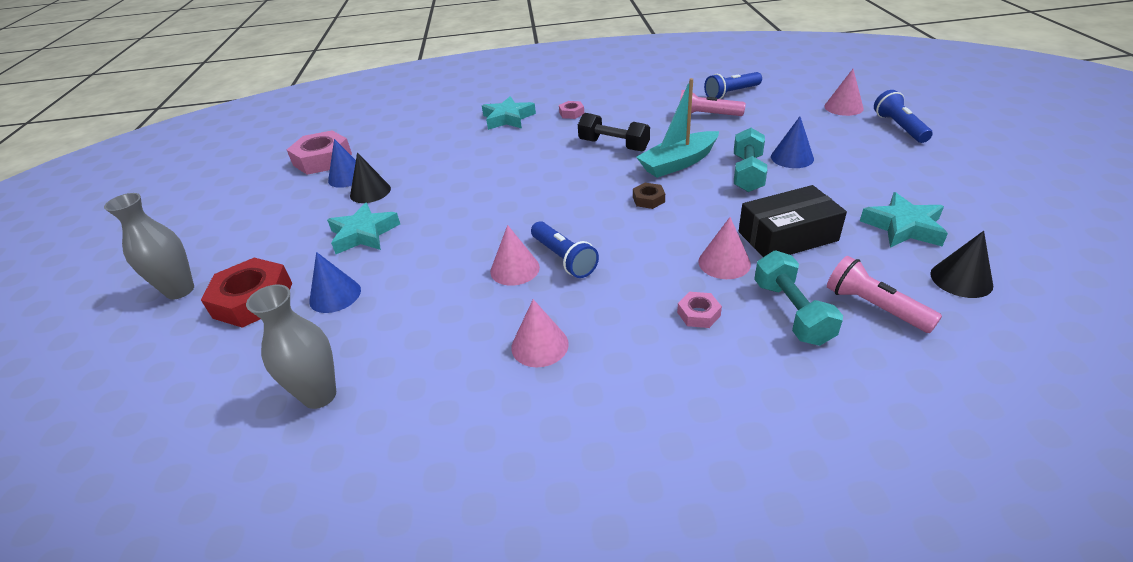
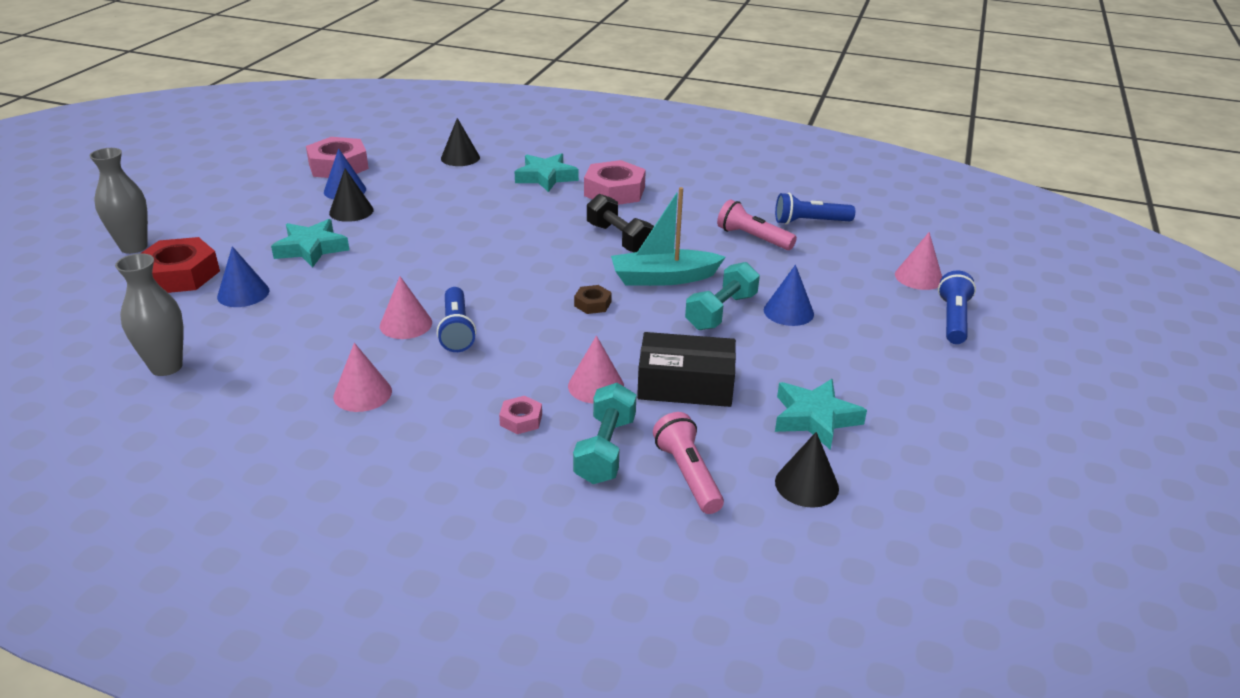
camera: 20 degrees right, 5 degrees down
(423, 124) = (460, 158): none -> black cone
(571, 113) = (614, 191): pink nut -> pink nut, size x2.07

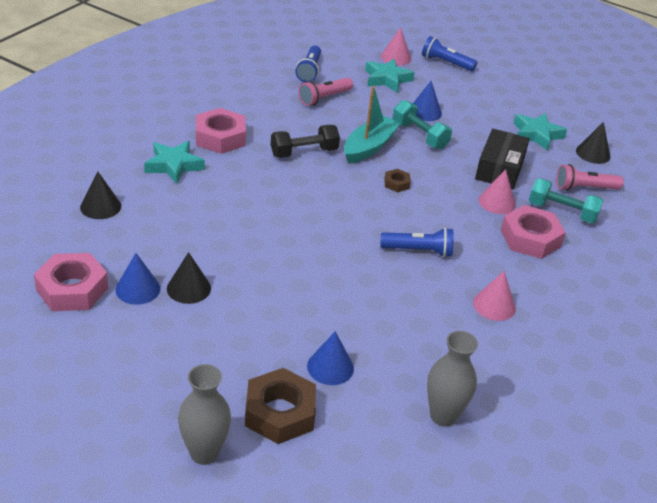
camera: 80 degrees left, 5 degrees up
(180, 275) = (279, 412): red nut -> brown nut
(311, 248) = (257, 319): turquoise star -> turquoise star (387, 79)
(406, 324) = (404, 275): pink cone -> none
(521, 420) = (530, 238): pink nut -> pink nut, size x2.07
(663, 278) = (369, 147): turquoise boat -> turquoise boat turned 150 degrees counterclockwise

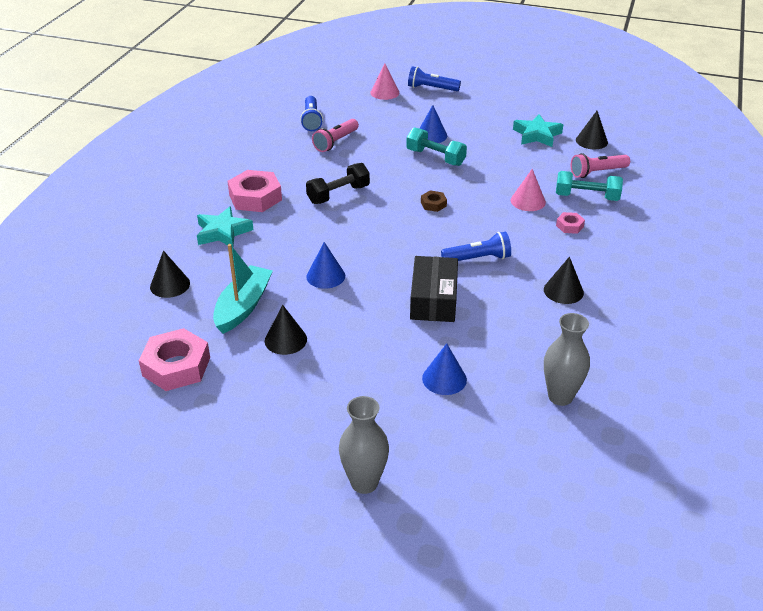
camera: 10 degrees left, 0 degrees up
(138, 289) = (238, 351): blue cone -> blue cone (325, 276)
(279, 412) = (416, 430): brown nut -> none
(369, 147) = (395, 177): turquoise boat -> turquoise boat (243, 306)
(387, 79) = (385, 113): turquoise star -> none
(494, 305) = (563, 291): pink cone -> black cone
(499, 169) = (518, 171): black box -> black box (433, 299)
(530, 238) = (569, 226): pink nut -> pink nut, size x0.48

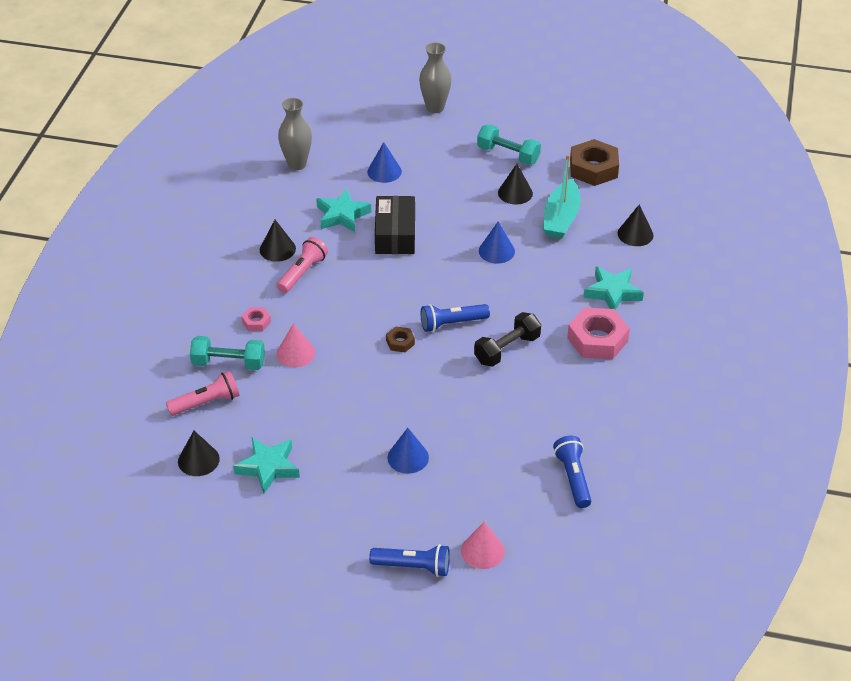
camera: 175 degrees right, 5 degrees up
(176, 366) = (593, 168): pink nut -> brown nut
(336, 142) = (530, 436): pink flashlight -> pink flashlight (302, 273)
(435, 157) = (401, 416): turquoise dumbbell -> turquoise dumbbell (508, 155)
(478, 259) = (354, 277): blue flashlight -> blue flashlight (452, 323)
(495, 324) = (342, 215): none -> turquoise star

